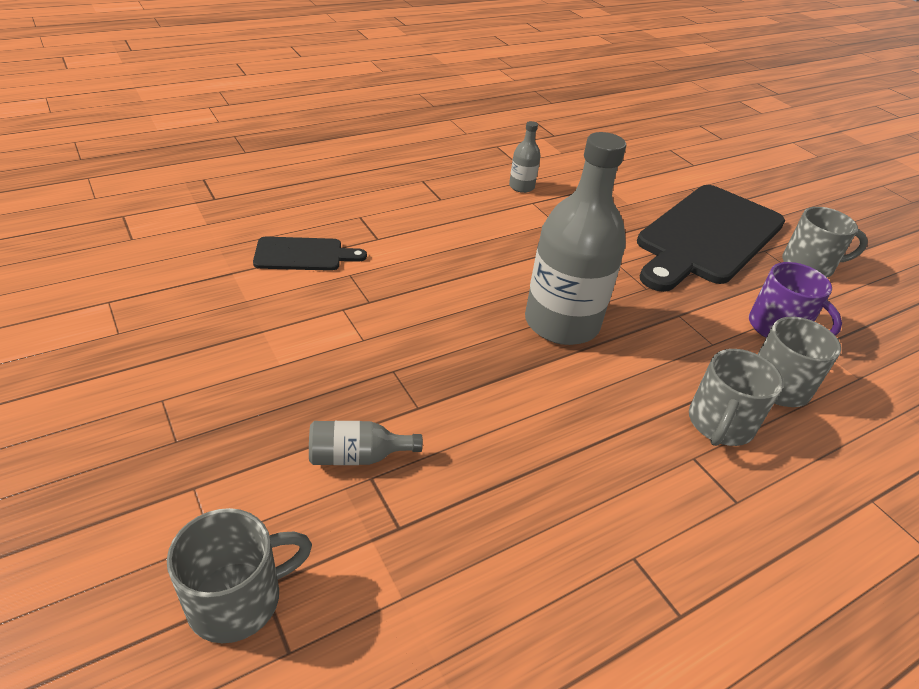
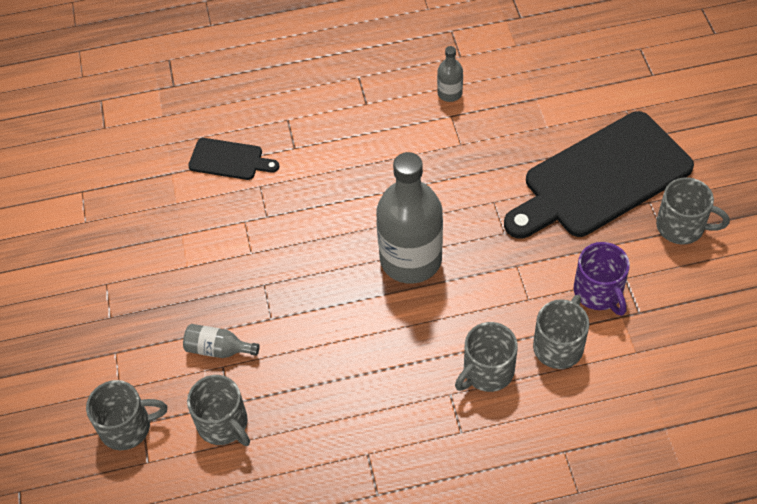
camera: 25 degrees right, 15 degrees up
(401, 559) = (223, 424): none -> grey mug

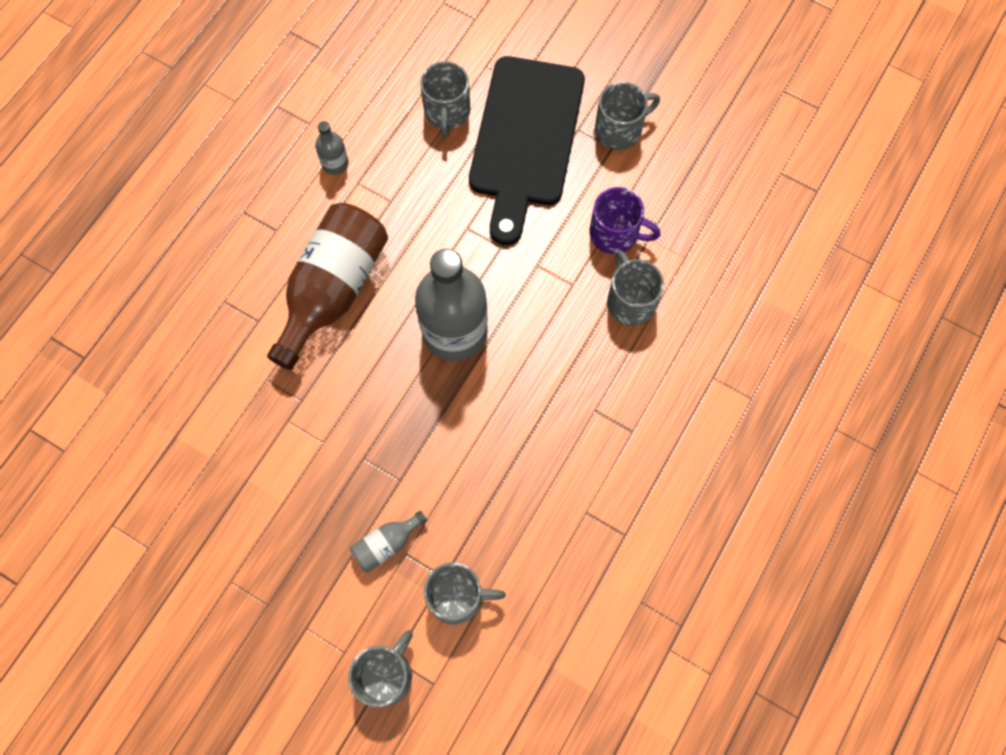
camera: 50 degrees left, 15 degrees up
(229, 160) = (213, 380): black cutting board -> none
(361, 168) = (333, 290): none -> brown bottle
(487, 371) = (602, 368): grey mug -> grey mug (447, 112)

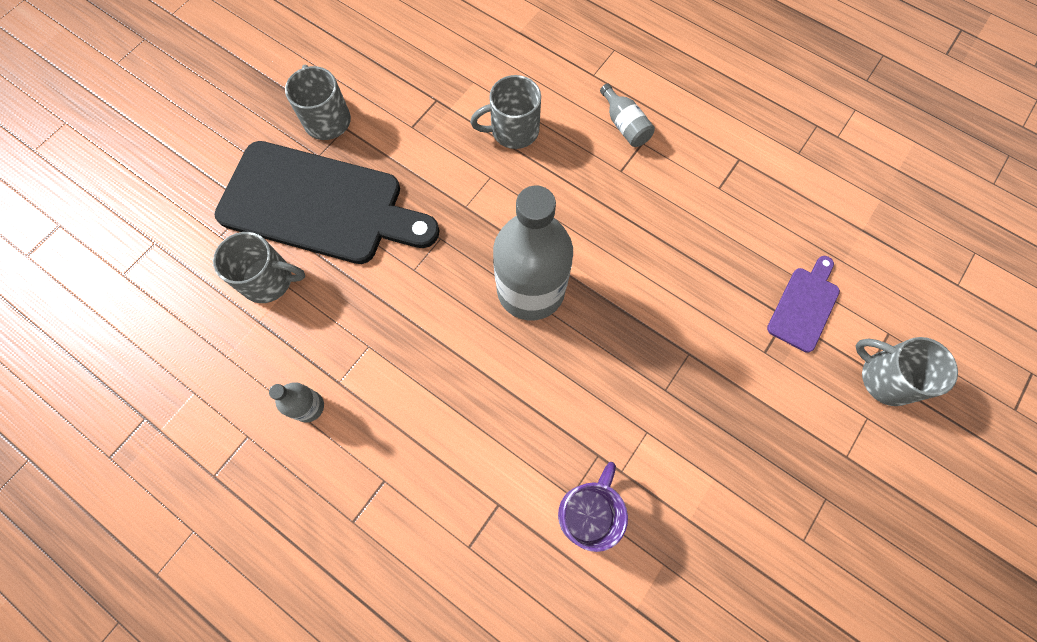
camera: 85 degrees left, 0 degrees up
(333, 290) = (469, 414): brown bottle -> none
(386, 544) = (756, 370): grey bottle -> grey bottle (624, 125)
(457, 597) = (804, 305): grey mug -> purple cutting board
(615, 234) = (441, 135): purple mug -> purple mug (588, 512)

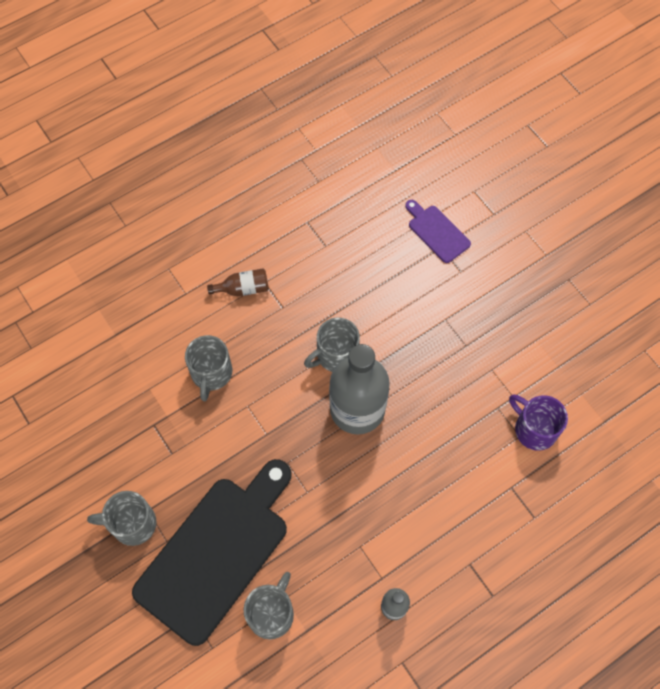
camera: 70 degrees left, 5 degrees down
(624, 125) = (243, 289): grey bottle -> brown bottle
(885, 377) = (503, 208): grey mug -> grey mug (336, 355)

